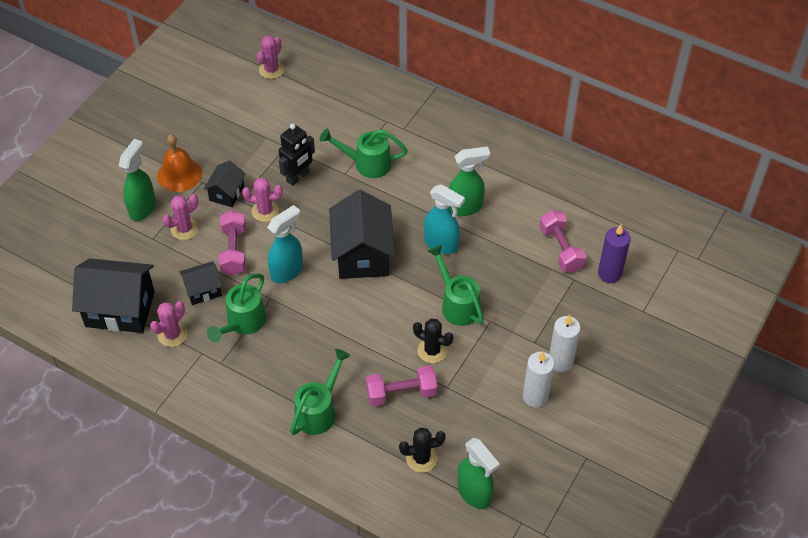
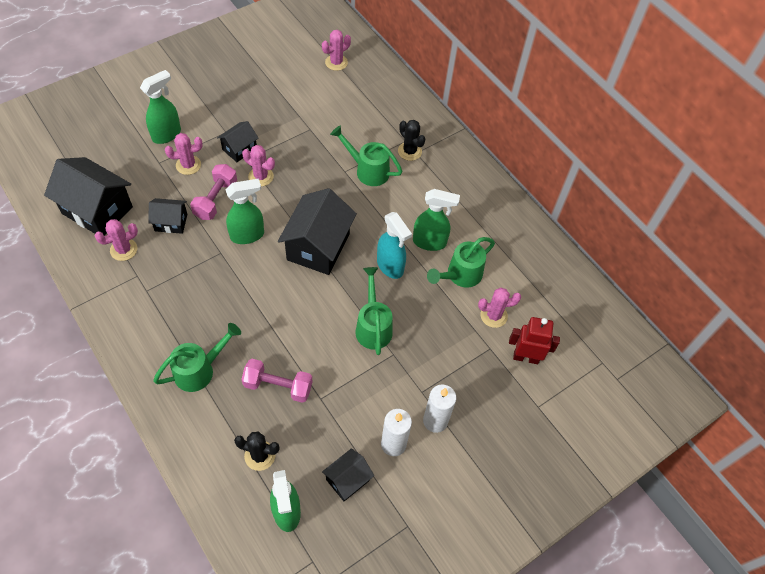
camera: 20 degrees right, 5 degrees up
(179, 174) = (212, 118): orange bell -> none
(243, 323) = (185, 264): green watering can -> green watering can (460, 275)
(287, 271) = (247, 235): turquoise spray bottle -> green spray bottle
(298, 177) = (304, 159): black robot -> none
(432, 351) = (327, 359): black cactus -> black cactus (409, 151)
(512, 443) = (347, 480): none -> black house
(561, 249) = (493, 315): pink dumbbell -> pink cactus
(609, 273) = (526, 357): purple candle -> red robot

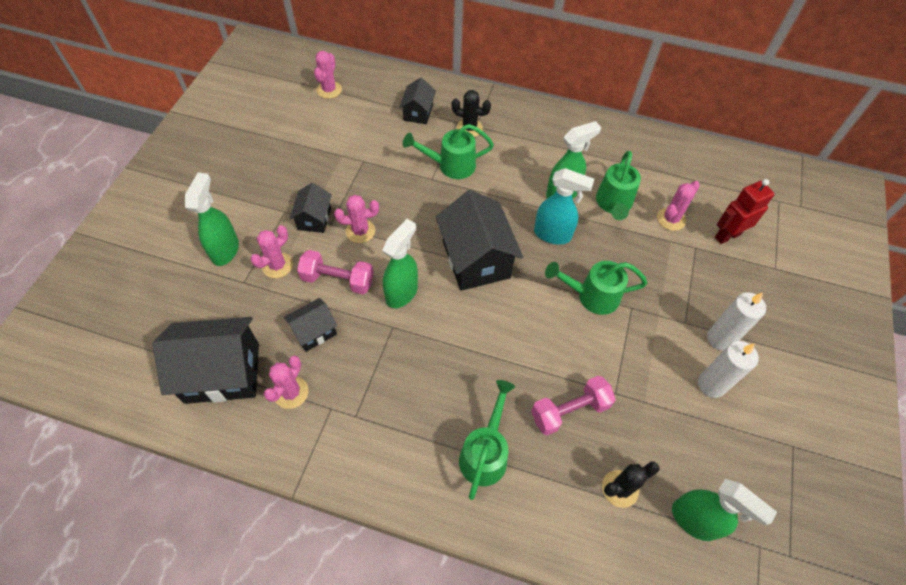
camera: 35 degrees left, 0 degrees up
(216, 199) = (338, 280): pink dumbbell -> pink dumbbell turned 60 degrees counterclockwise
(347, 480) = (710, 447): black house -> black house (418, 112)
(373, 326) = (592, 296): green watering can -> green watering can turned 45 degrees counterclockwise

